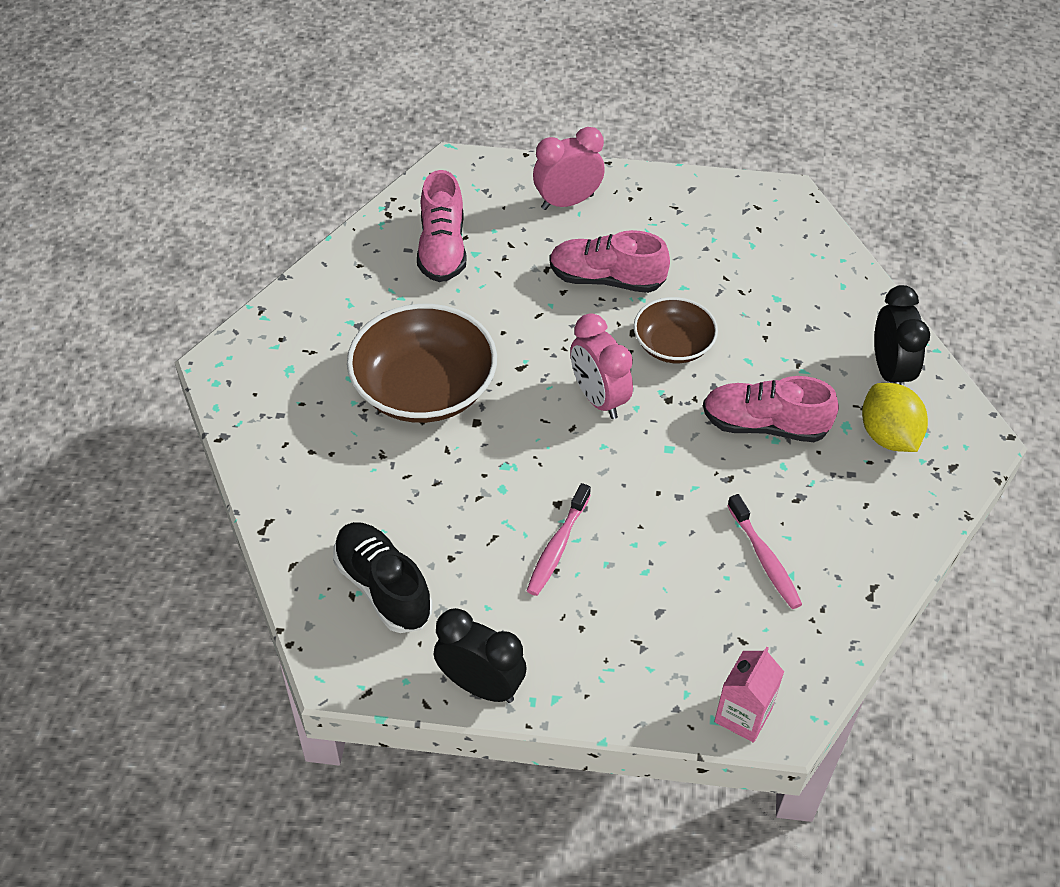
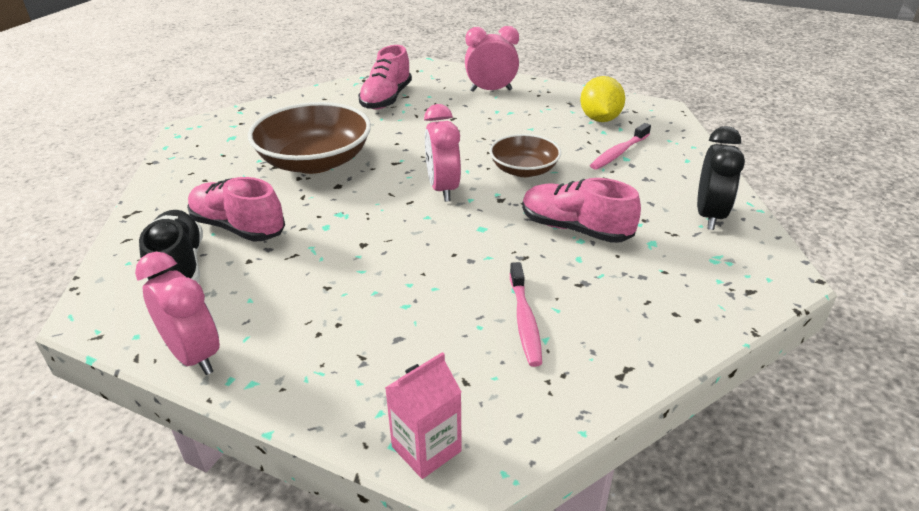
camera: 20 degrees right, 15 degrees down
(480, 686) = (194, 355): black clock -> pink clock
(557, 547) = (341, 272): pink toothbrush -> pink toothbrush (619, 153)
(606, 279) = (494, 129): pink shoe -> pink shoe (238, 228)
(888, 436) = (690, 257): yellow lemon -> yellow lemon (600, 119)

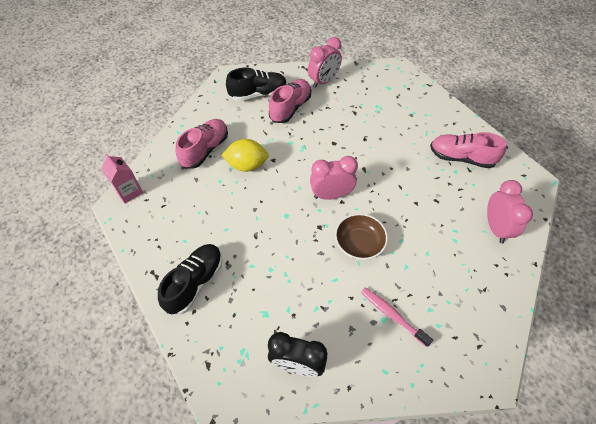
camera: 90 degrees right, 20 degrees up
(194, 355) = (198, 112): pink clock -> pink clock (323, 81)
(315, 161) = (362, 129): brown bowl -> none
(524, 321) = (199, 232): pink toothbrush -> none
(575, 229) = (283, 268): pink shoe -> pink shoe (205, 150)
(600, 119) = (454, 310): yellow lemon -> yellow lemon (247, 165)
(625, 316) = (195, 283): none -> black shoe

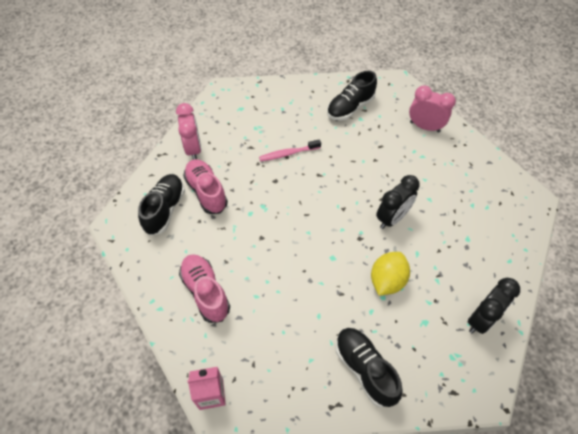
camera: 60 degrees left, 0 degrees up
(247, 165) = (253, 263): yellow lemon -> yellow lemon (387, 281)
(331, 195) = (332, 212): pink clock -> none
(359, 243) = (392, 218): brown bowl -> black clock
(392, 315) = (466, 231): pink toothbrush -> pink toothbrush (288, 154)
(461, 158) = (350, 108): pink shoe -> black shoe

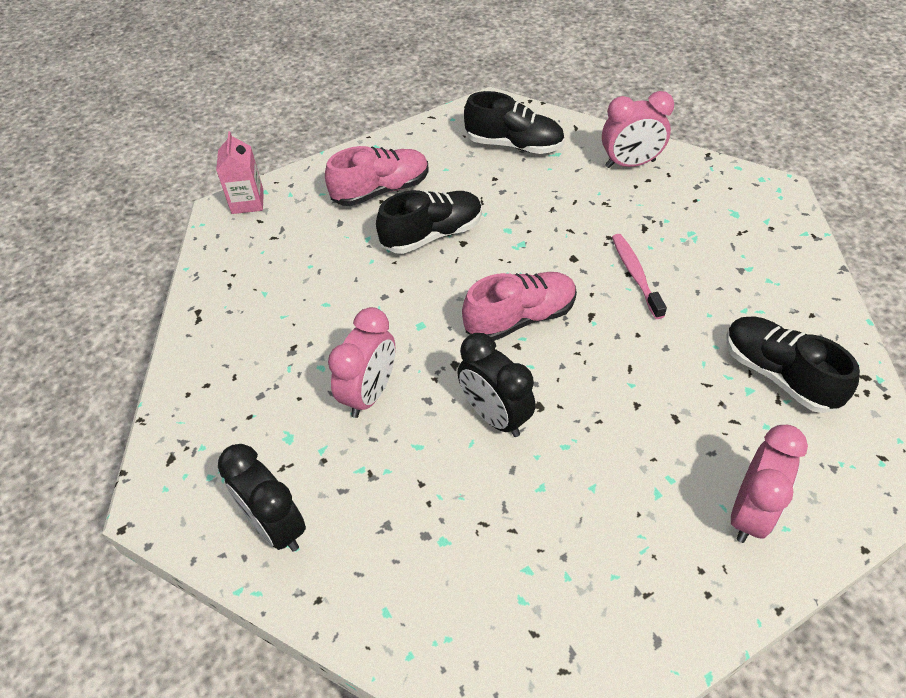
camera: 95 degrees right, 5 degrees down
(206, 192) = (546, 182): pink shoe -> pink shoe (520, 318)
(365, 369) = (235, 351): black shoe -> black shoe (432, 235)
(387, 281) = (369, 393): yellow lemon -> pink clock

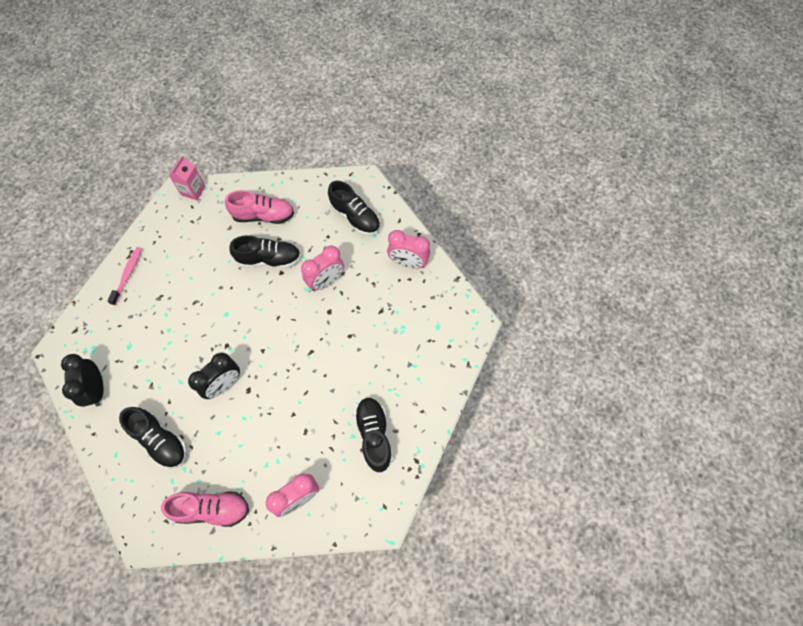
camera: 25 degrees right, 15 degrees up
(369, 393) = (177, 341): pink clock -> pink clock (326, 281)
(452, 547) = (161, 440): none -> black shoe
(494, 416) = (224, 384): black clock -> black clock turned 120 degrees counterclockwise
(520, 318) = (275, 335): pink shoe -> pink shoe (212, 509)
(635, 274) = (352, 338): pink toothbrush -> pink toothbrush (128, 275)

